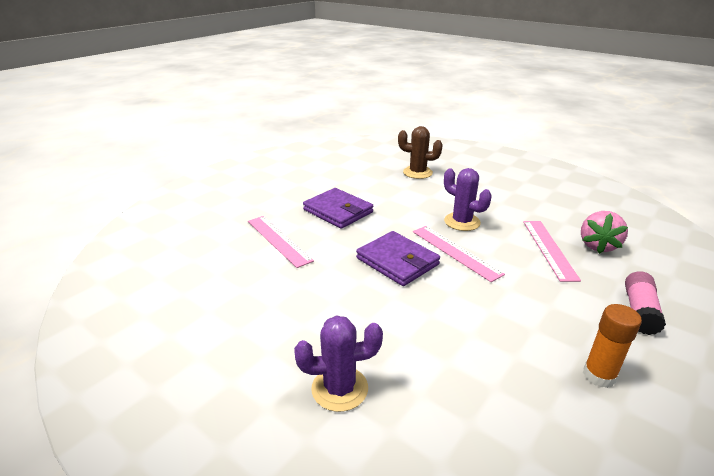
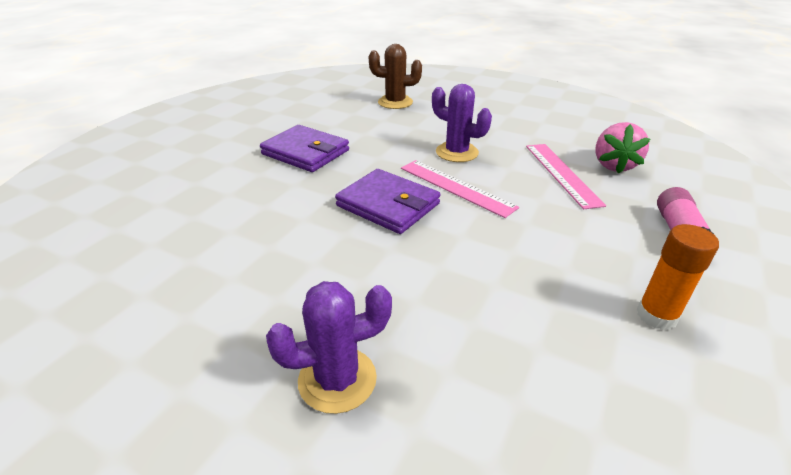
camera: 10 degrees left, 5 degrees up
(278, 240) = (232, 193): pink ruler -> none

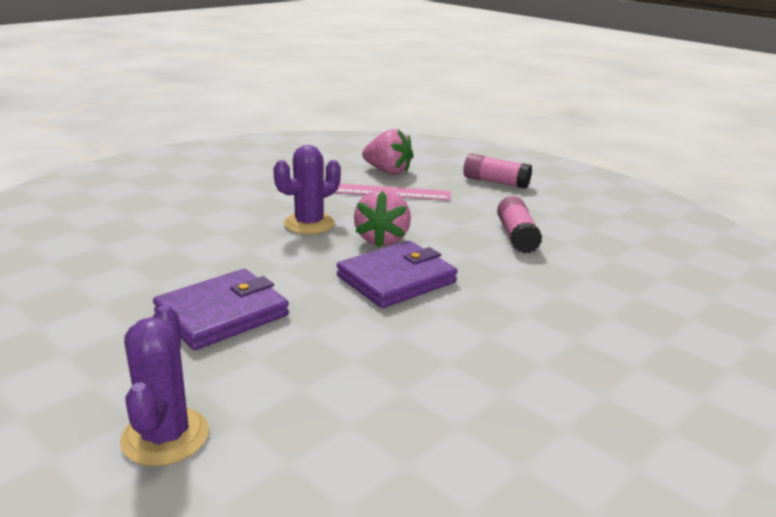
camera: 75 degrees left, 10 degrees down
(337, 379) = (648, 342): purple cactus -> purple cactus (165, 436)
(395, 102) = (128, 230): brown cactus -> none
(456, 187) = (382, 239): pink ruler -> pink strawberry
(533, 263) = (516, 236): none -> pink glue stick
(656, 316) = (582, 215): orange glue stick -> none

